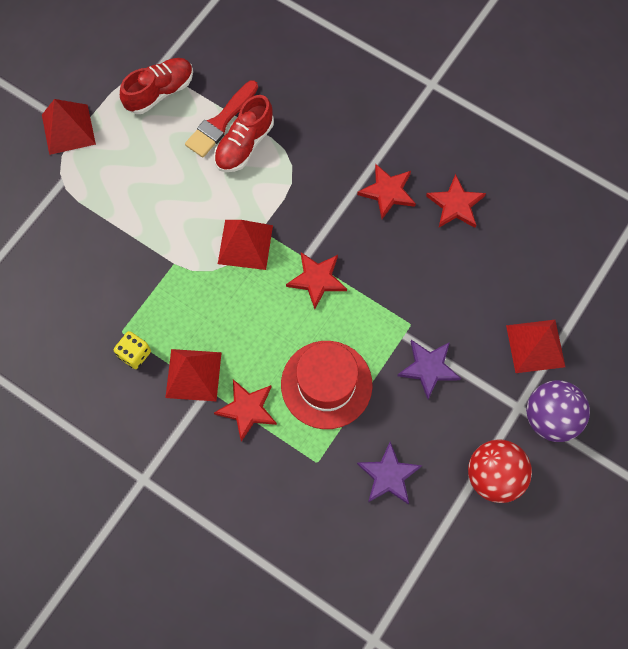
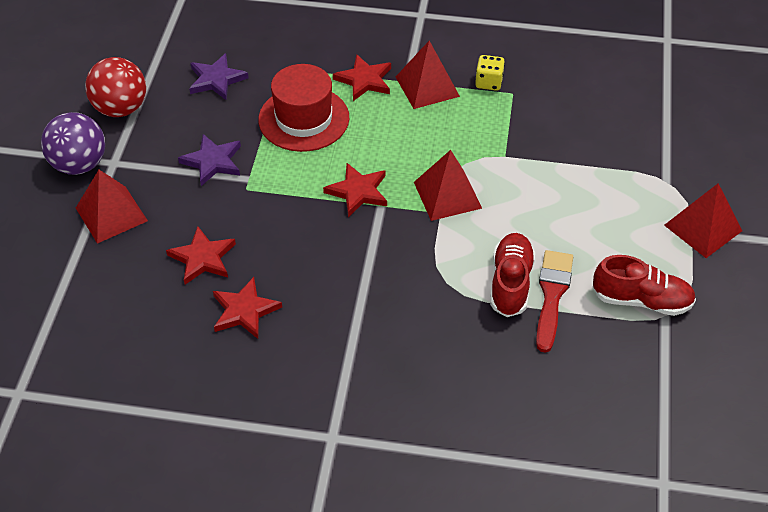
camera: 155 degrees right, 20 degrees down
(159, 92) = (641, 300): red shoe -> red shoe turned 105 degrees counterclockwise
(388, 192) = (326, 295): red star -> red star (202, 258)

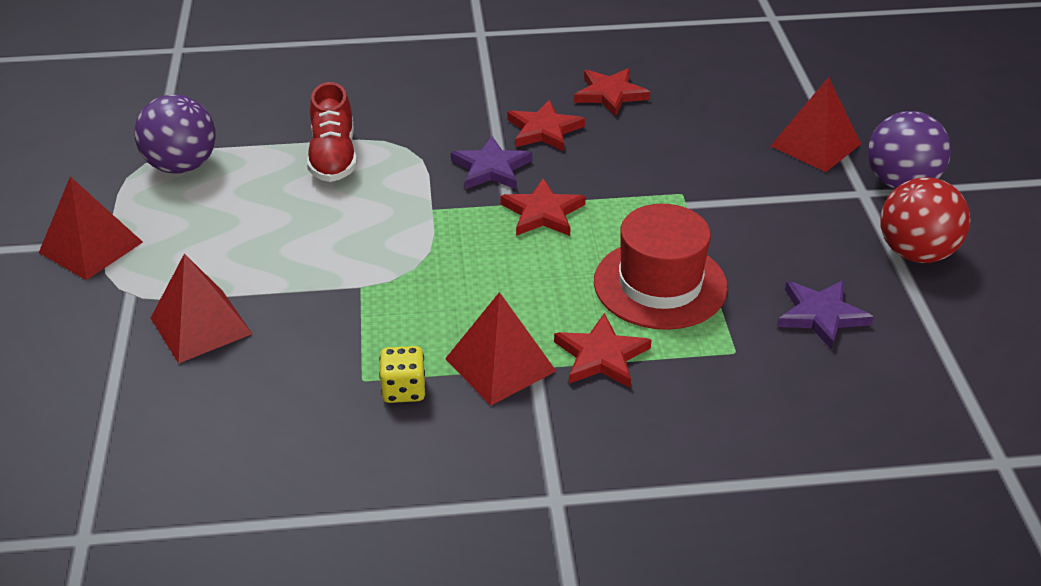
camera: 165 degrees right, 10 degrees down
(202, 258) = (683, 125): red star -> red star (544, 130)
(212, 161) = (744, 213): purple star -> purple star (491, 168)
(447, 195) = (428, 228): red pyramid -> red pyramid (201, 325)
(552, 295) = (285, 154): red brush -> none
(641, 300) = (182, 166): red shoe -> purple ball

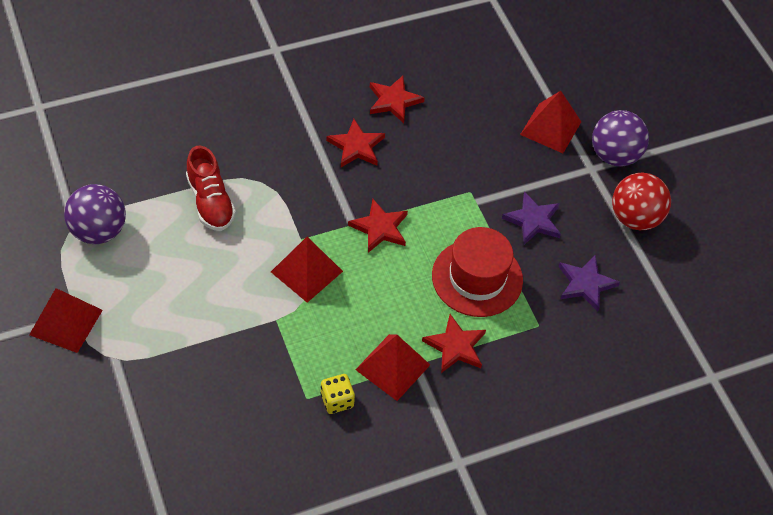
camera: 20 degrees left, 15 degrees up
(201, 325) = (178, 376): red pyramid -> red pyramid (307, 271)
(491, 168) = (330, 191): purple star -> purple star (533, 220)

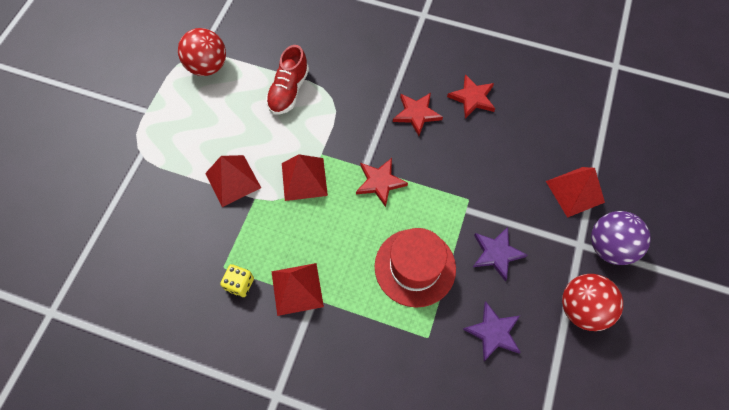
camera: 45 degrees right, 10 degrees up
(66, 322) = (137, 111): red pyramid -> red pyramid (233, 180)
(99, 231) = (208, 66): purple ball -> red ball
(455, 346) = (353, 307): red star -> none

